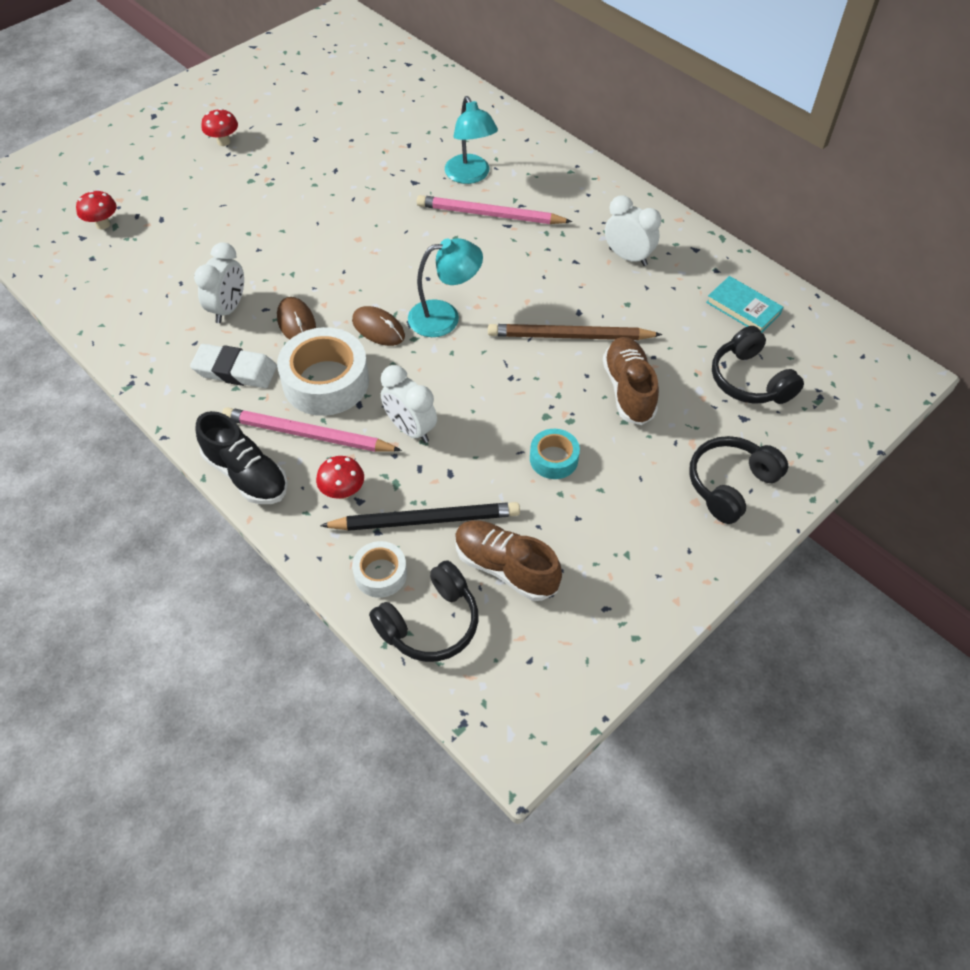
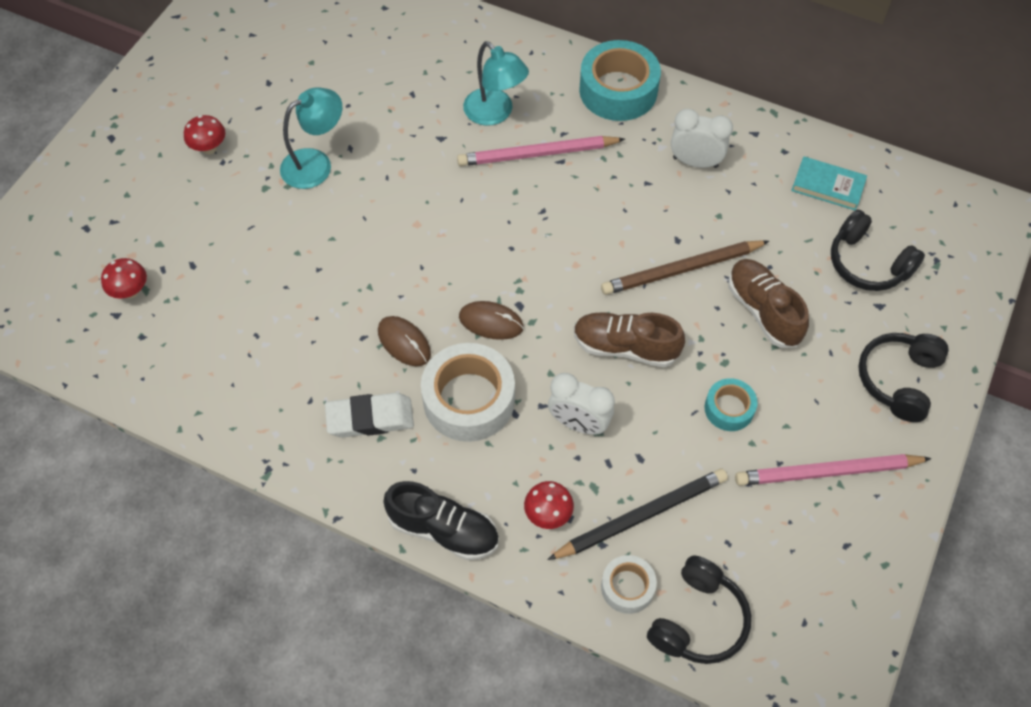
camera: 20 degrees left, 5 degrees up
(228, 309) = (324, 349): white clock -> none
(308, 435) = (481, 465): pink pencil -> pink pencil (828, 472)
(445, 317) = (550, 287): turquoise lamp -> turquoise lamp (316, 164)
(505, 567) = (738, 538): brown shoe -> brown shoe (625, 347)
(587, 185) = (618, 90): none -> turquoise tape

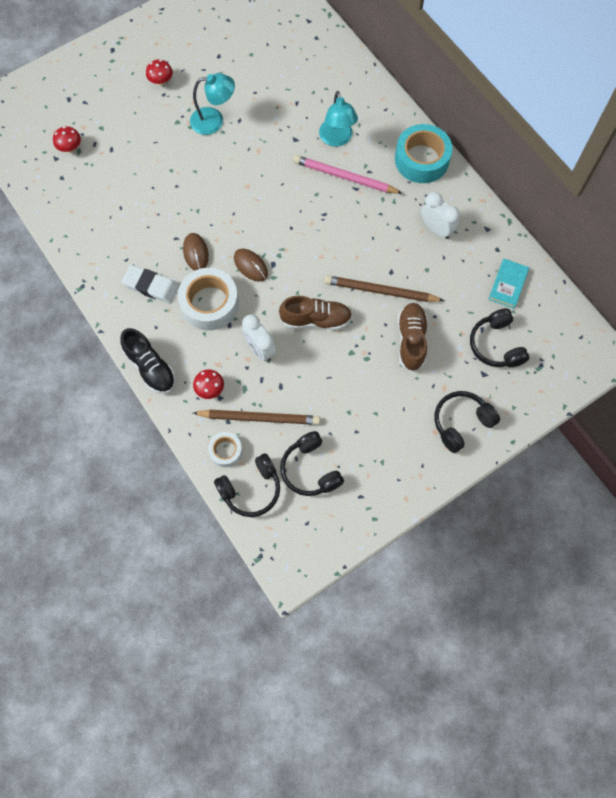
camera: 30 degrees right, 10 degrees up
(625, 347) = (316, 319): brown shoe -> brown shoe turned 135 degrees clockwise
(641, 515) = (259, 417): black pencil -> brown pencil
(729, 408) = (350, 386): turquoise tape -> none
(757, 547) = (310, 469): none -> black headphones
(828, 186) = (508, 285): turquoise book -> turquoise book turned 60 degrees clockwise
(828, 472) = (380, 452): pink pencil -> none

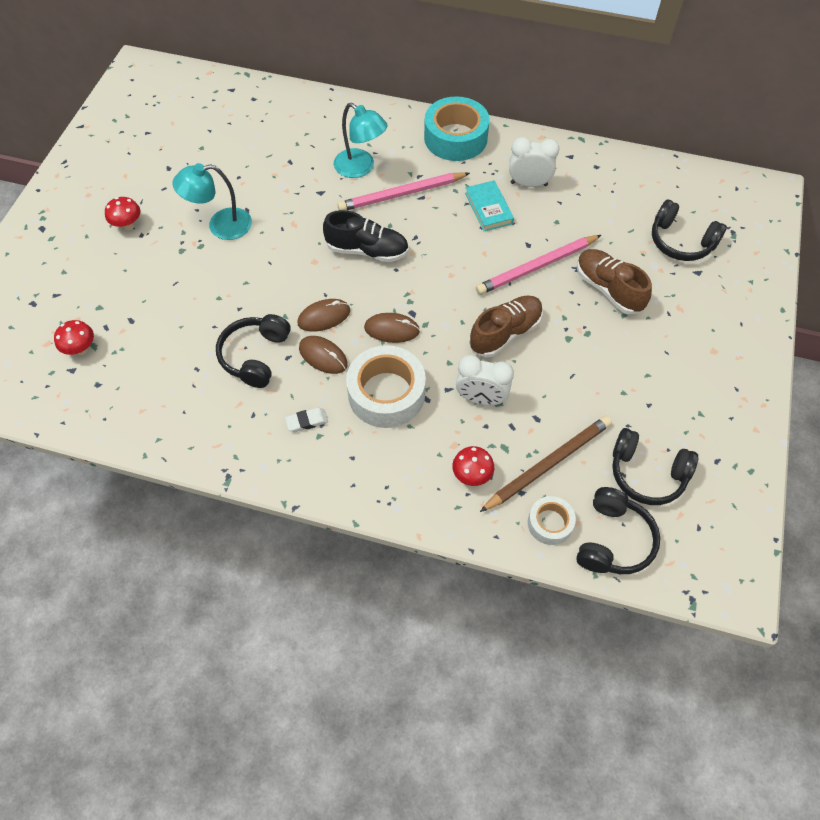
camera: 40 degrees left, 10 degrees down
(150, 367) = (387, 502): black shoe -> black shoe (367, 250)
(151, 286) = (307, 421): white eraser -> white eraser, size x0.56
(214, 121) = (220, 226): turquoise lamp -> turquoise lamp turned 150 degrees counterclockwise
(219, 228) = (324, 317): none -> brown mouse
(381, 291) = (537, 267): brown pencil -> pink pencil
(461, 423) = (726, 326): black headphones -> black headphones (255, 356)
(508, 285) = (636, 188): turquoise book -> turquoise book (489, 208)

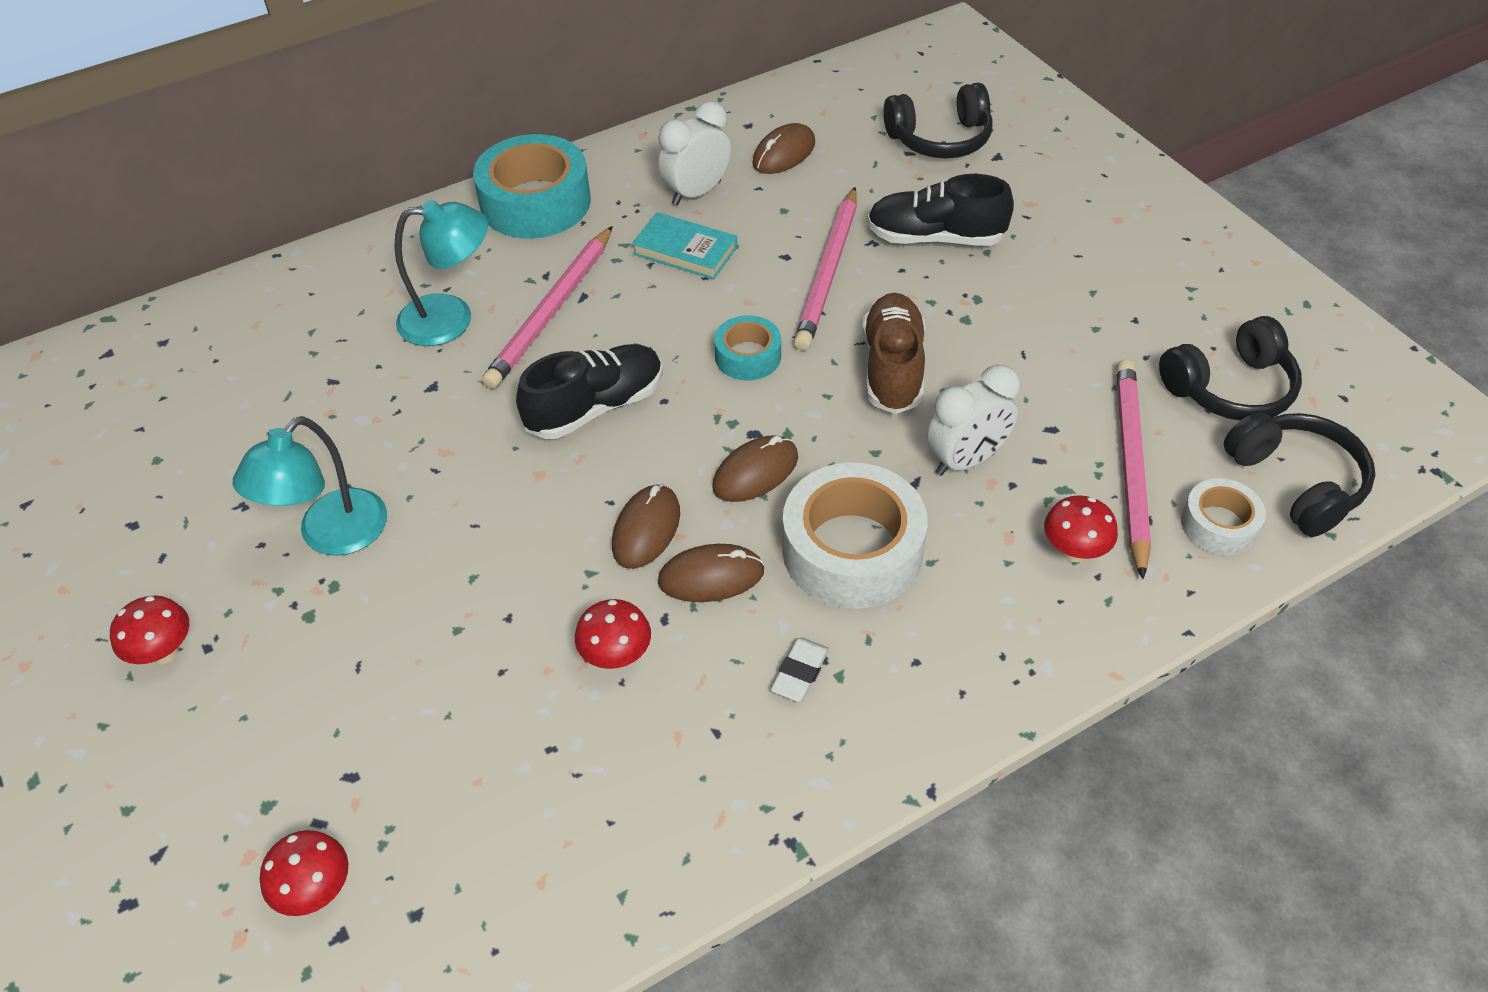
camera: 45 degrees left, 10 degrees down
(255, 356) = (616, 656): black headphones -> red mushroom
(452, 278) = (748, 356): none -> turquoise tape
(548, 464) = (1129, 465): brown pencil -> pink pencil
(594, 193) = (784, 153): none -> brown mouse
(608, 289) = (935, 238): brown shoe -> black shoe

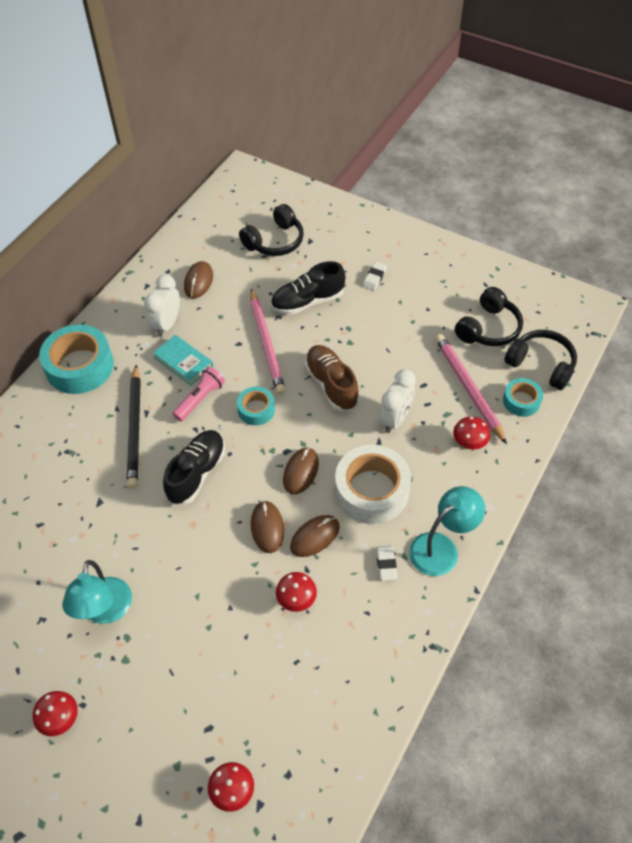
camera: 30 degrees left, 5 degrees up
(451, 319) = (81, 457): turquoise lamp -> turquoise lamp (441, 548)
(552, 311) = (135, 428): pink pencil -> black pencil
(673, 309) = (200, 399): none -> pink flashlight
(685, 250) = (183, 362): turquoise book -> turquoise book turned 45 degrees clockwise
(1071, 243) = (374, 278): none -> white eraser
(1219, 525) = (521, 401): white tape -> turquoise tape

